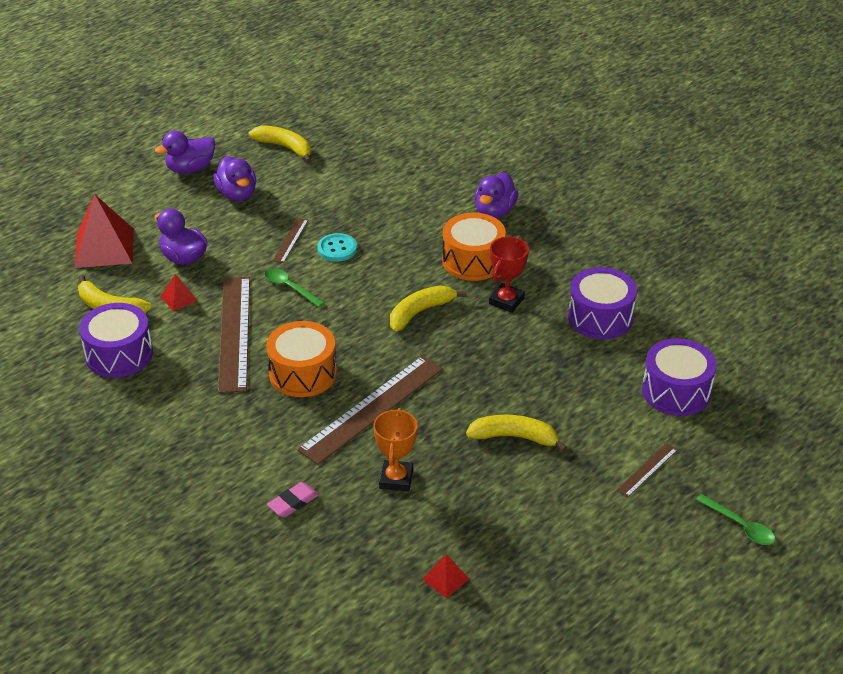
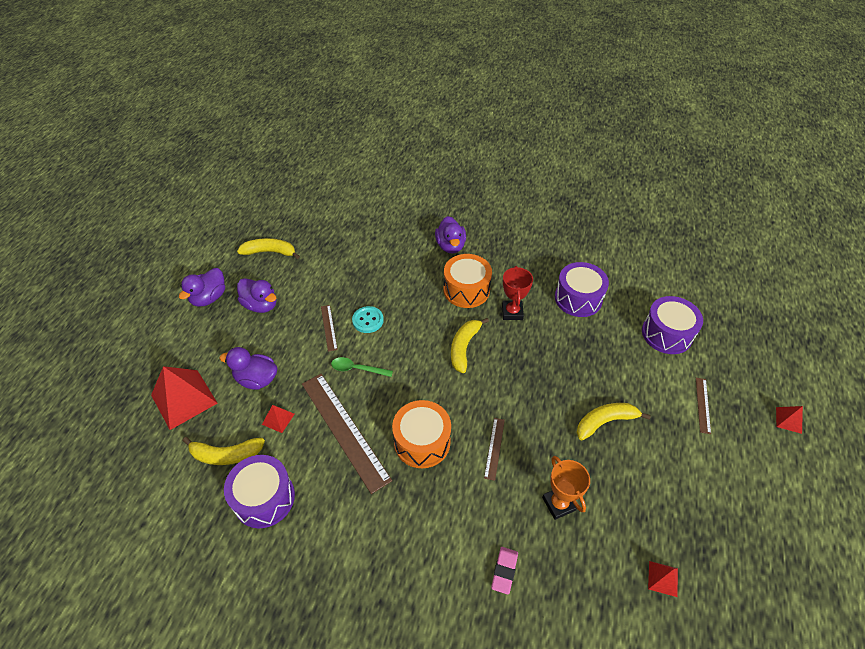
camera: 30 degrees left, 10 degrees up
(372, 409) = (494, 448): brown ruler -> brown ruler, size x0.46
(740, 526) = (788, 420): green spoon -> red pyramid

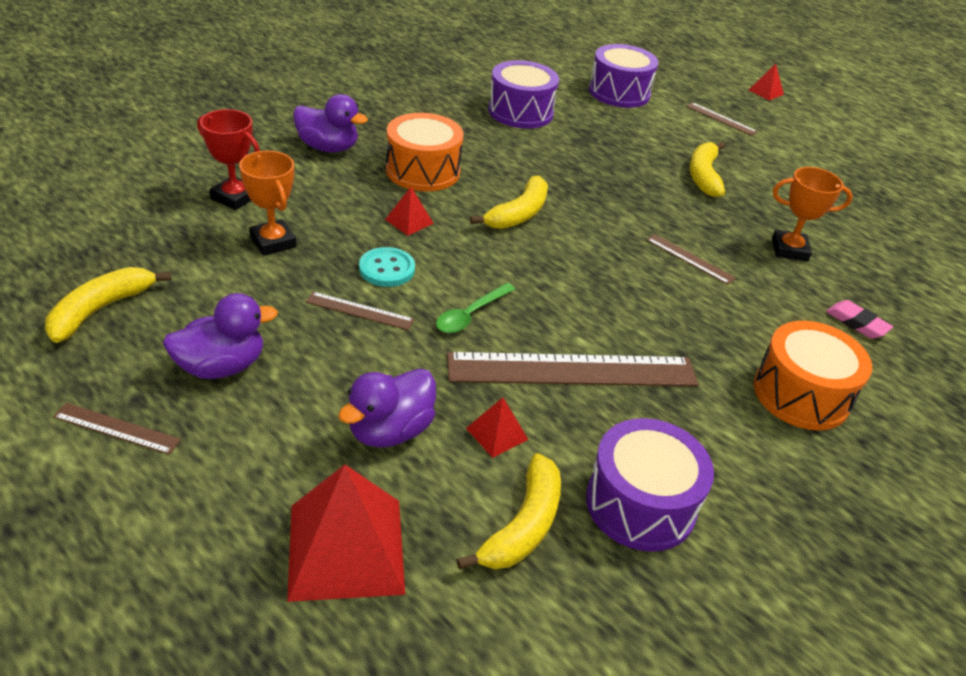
camera: 65 degrees left, 10 degrees down
(209, 298) = (117, 428): purple duck -> brown ruler
(355, 272) = (273, 242): none -> orange trophy
(422, 442) = (642, 309): orange drum -> orange drum (801, 394)
(464, 347) = (518, 214): yellow banana -> yellow banana turned 105 degrees counterclockwise
(512, 312) = (496, 158): red trophy -> red trophy (234, 197)
(663, 578) = (901, 231): red pyramid -> red pyramid (409, 221)

